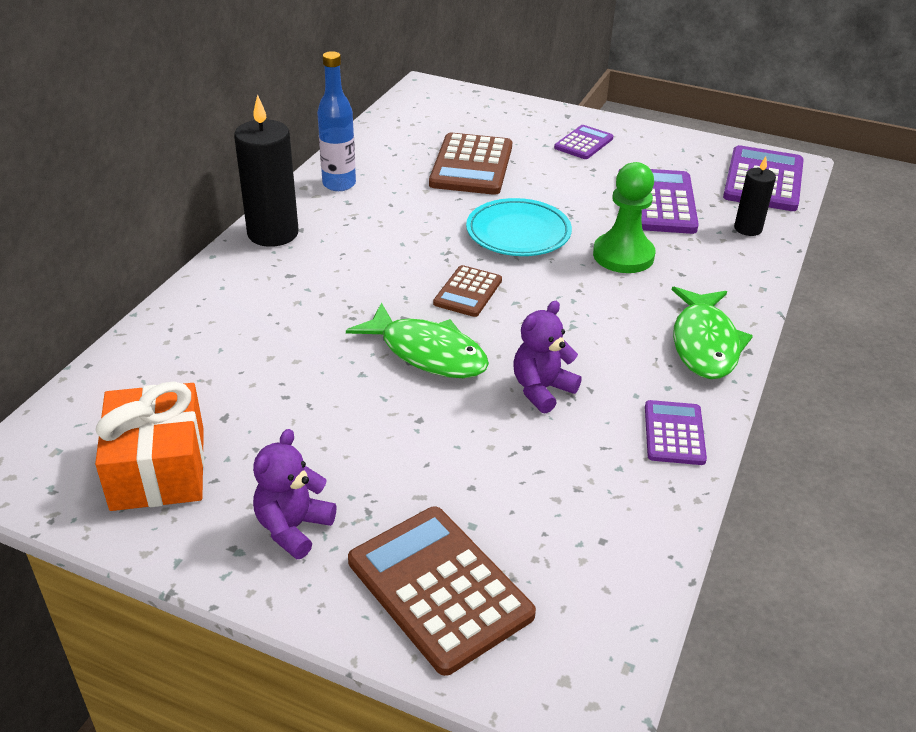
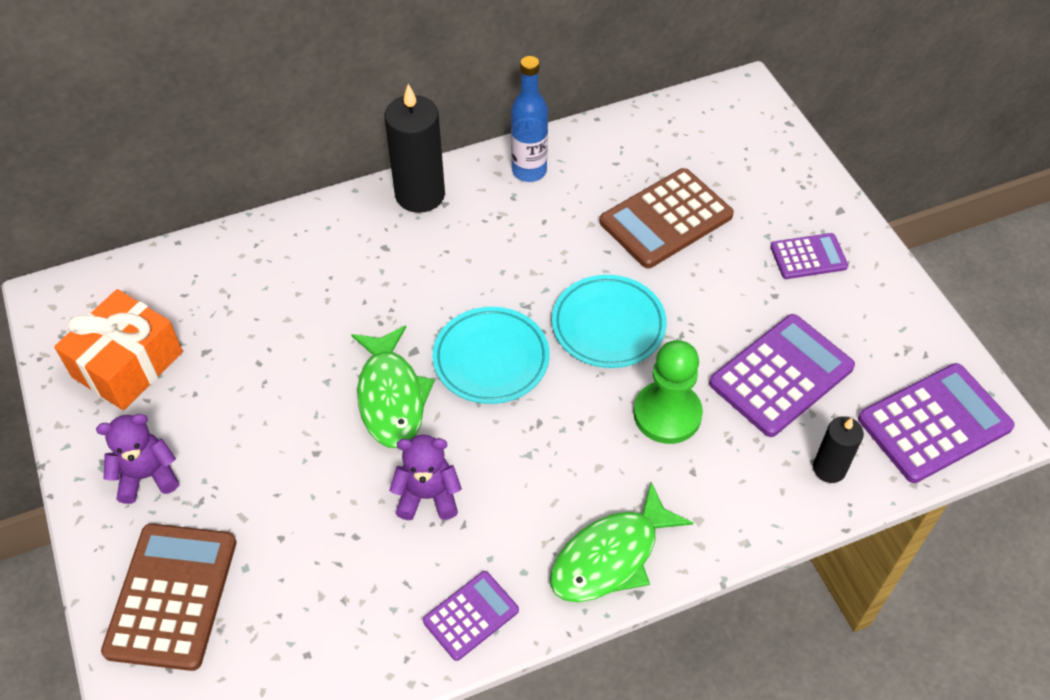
camera: 45 degrees right, 15 degrees up
(468, 292) = (491, 359): brown calculator -> turquoise plate

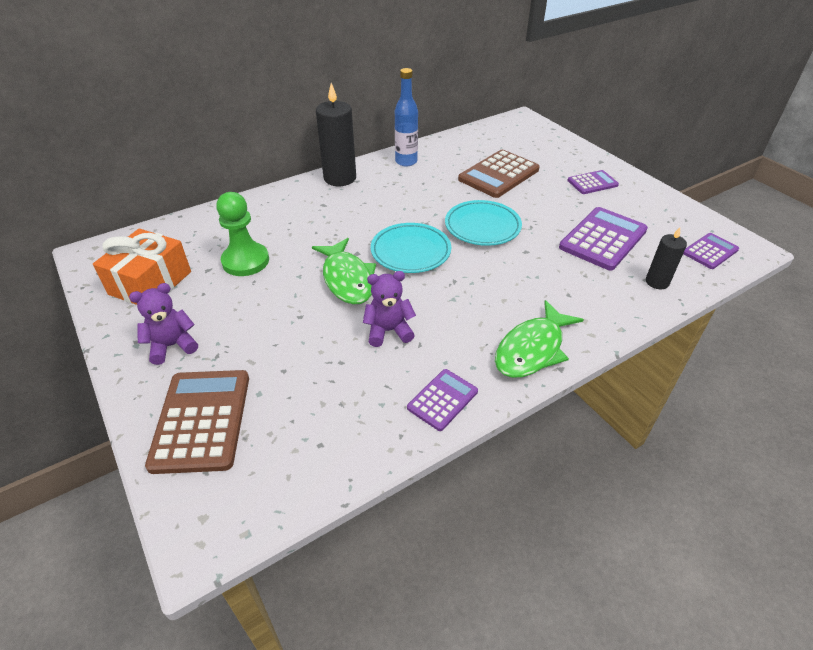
camera: 10 degrees left, 10 degrees down
(667, 414) = (538, 266): green pawn -> green pawn (245, 261)
(934, 423) = (710, 251): purple calculator -> purple calculator, size x0.57

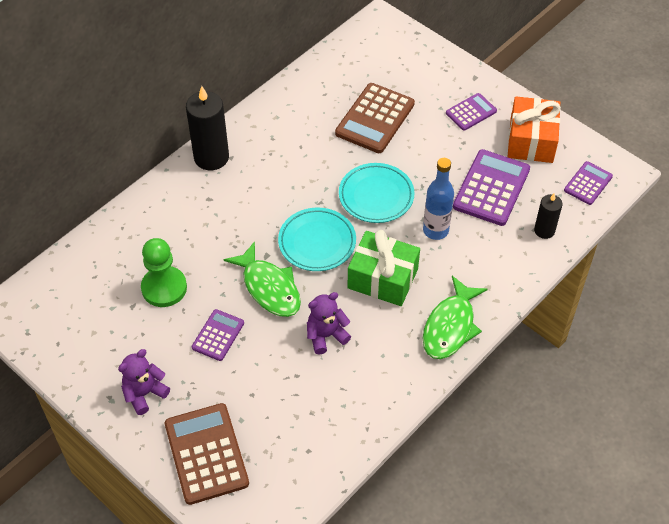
camera: 15 degrees left, 10 degrees up
(150, 283) = (86, 333): orange gift -> orange gift (531, 140)
(406, 161) = (273, 118): blue bottle -> blue bottle (435, 230)
(442, 400) = (390, 390): purple calculator -> purple calculator (218, 335)
(468, 292) = (383, 278): none -> green gift

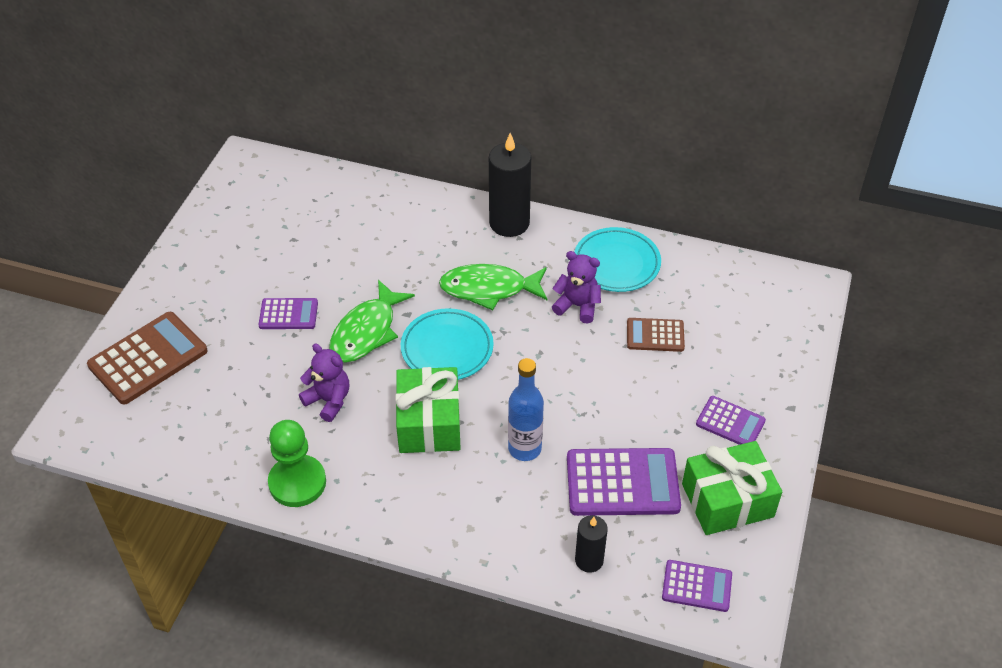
camera: 65 degrees right, 5 degrees down
(144, 393) = (198, 287): purple teddy bear -> purple teddy bear (577, 306)
(164, 288) = (325, 253): green pawn -> green pawn (297, 482)
(375, 119) = (655, 335): brown calculator -> brown calculator, size x0.57
(376, 196) = (542, 376): turquoise plate -> turquoise plate (616, 263)
(450, 326) = (394, 509): green fish -> green fish (489, 289)
(531, 140) = (727, 500): orange gift -> green gift

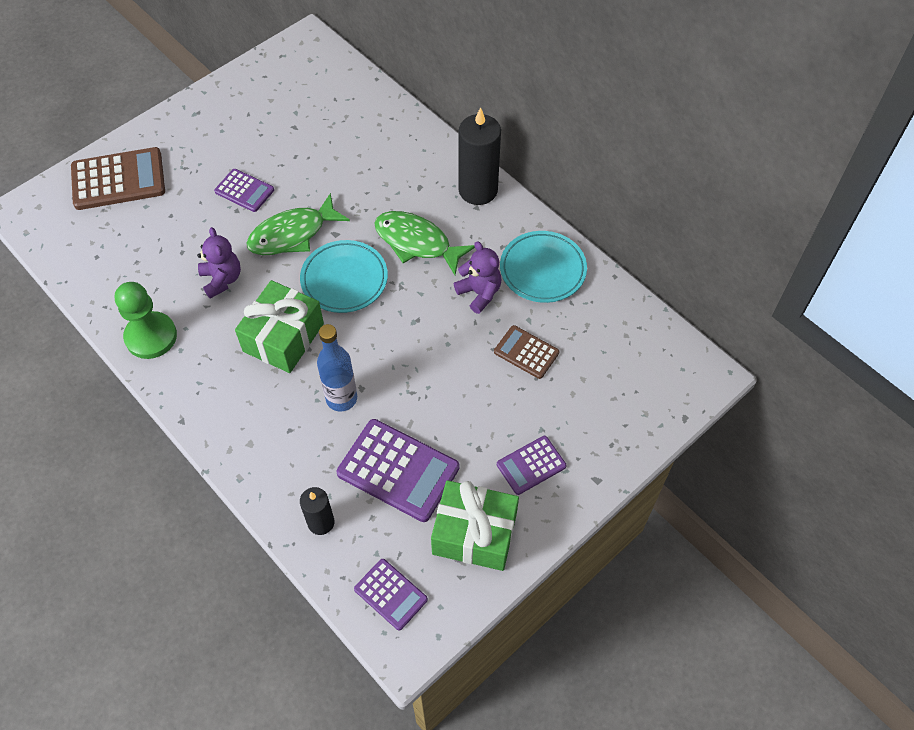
camera: 30 degrees right, 10 degrees up
(730, 422) = (531, 465): purple calculator -> purple calculator turned 90 degrees clockwise

